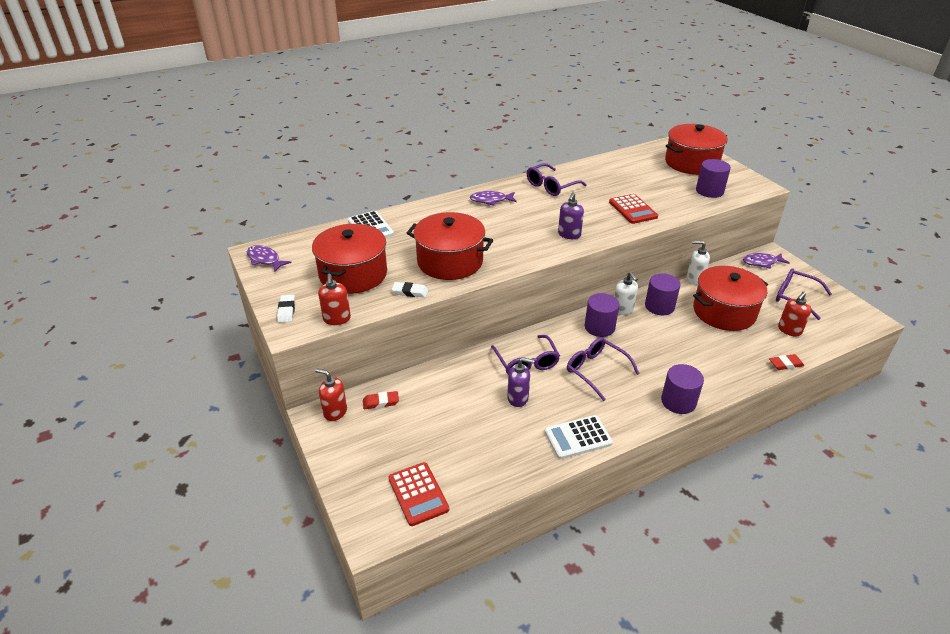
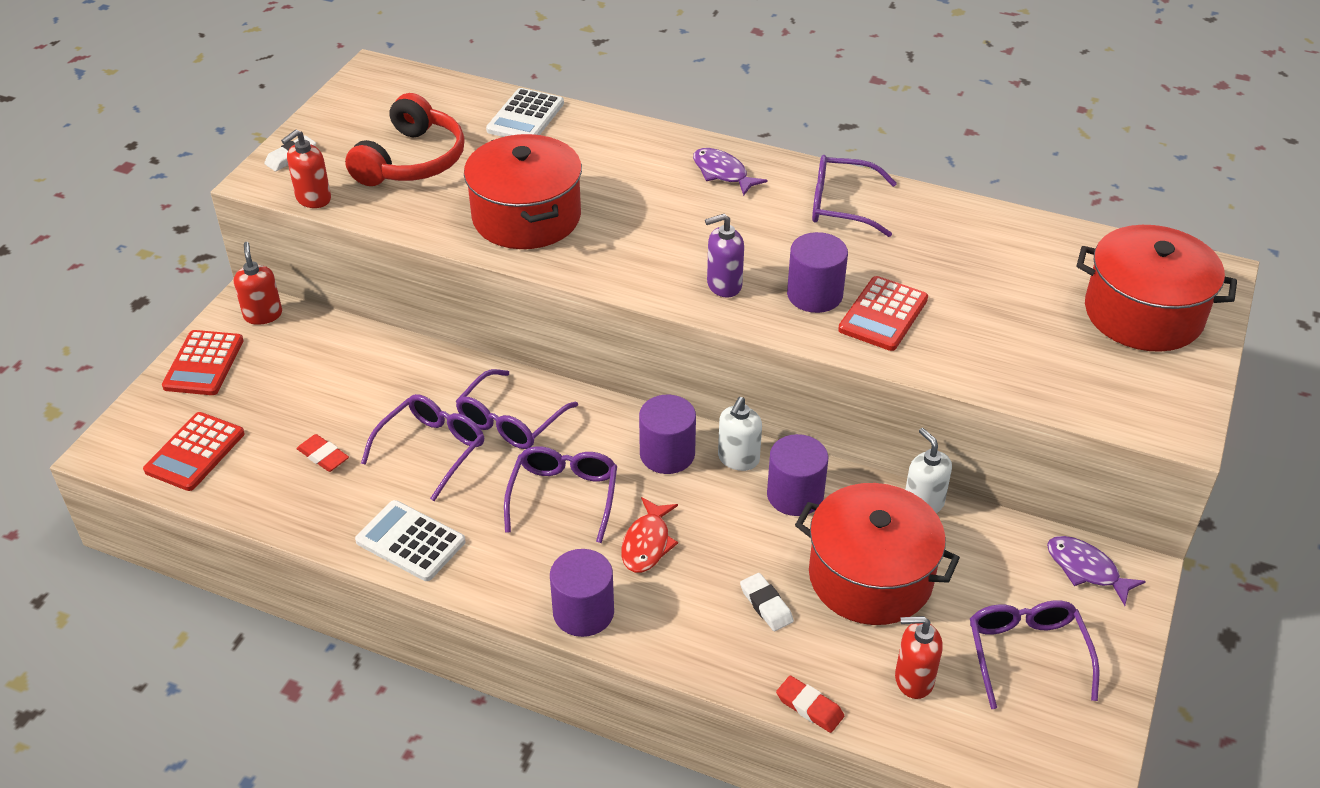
camera: 50 degrees right, 5 degrees up
(265, 259) = (368, 86): purple fish -> none
(345, 456) = (204, 364): none -> red calculator
(353, 274) = (411, 160): red pot -> red headphones
(381, 402) = (312, 339): red eraser -> red eraser (323, 456)
(410, 292) = (424, 221): white eraser -> white eraser (766, 605)
(518, 398) = (432, 449): purple soap dispenser -> purple glasses
(651, 360) = (647, 543): none -> red fish
(709, 191) = (1068, 373): purple cylinder -> purple cylinder (814, 295)

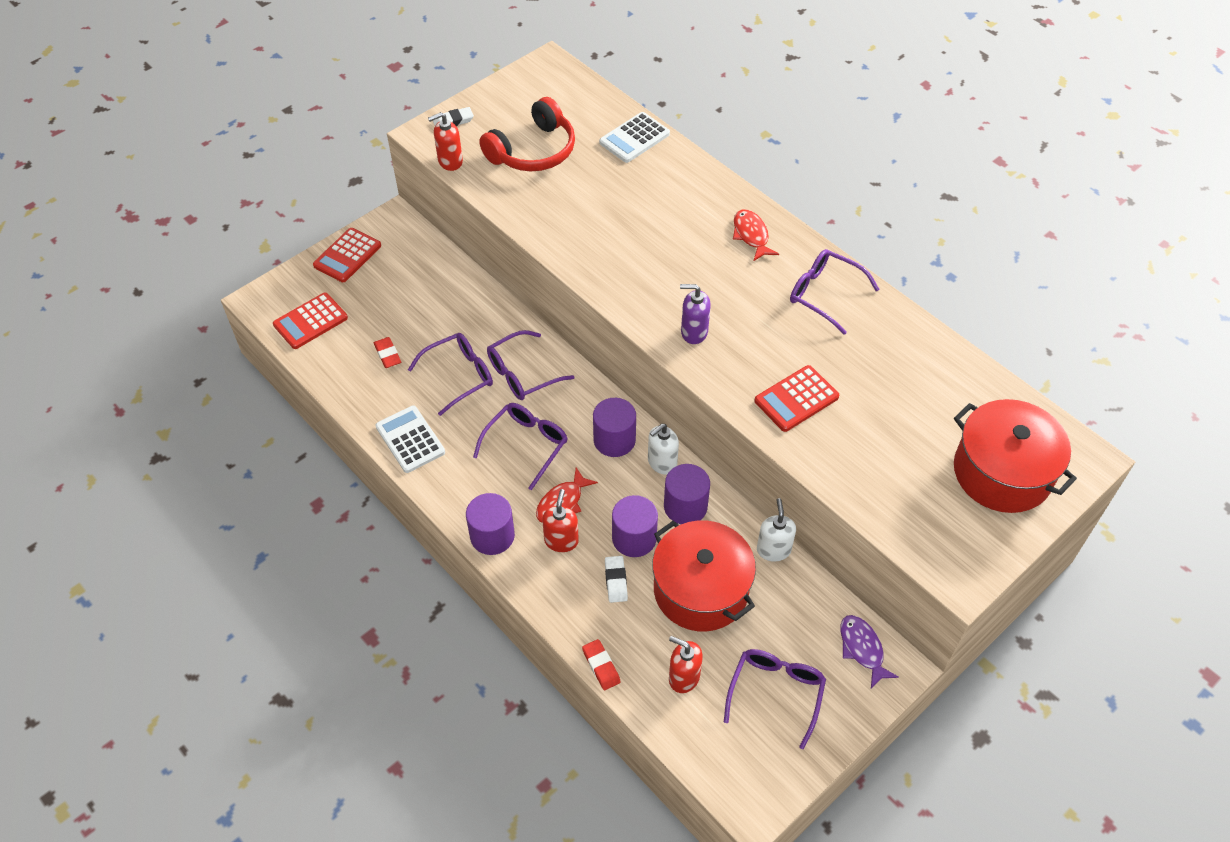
camera: 25 degrees right, 10 degrees up
(263, 315) = (403, 230): red soap dispenser -> red soap dispenser (561, 540)
(526, 217) = (586, 226): red pot -> none
(722, 173) = (751, 235): purple fish -> red fish
(814, 295) = (755, 364): purple cylinder -> purple cylinder (634, 538)

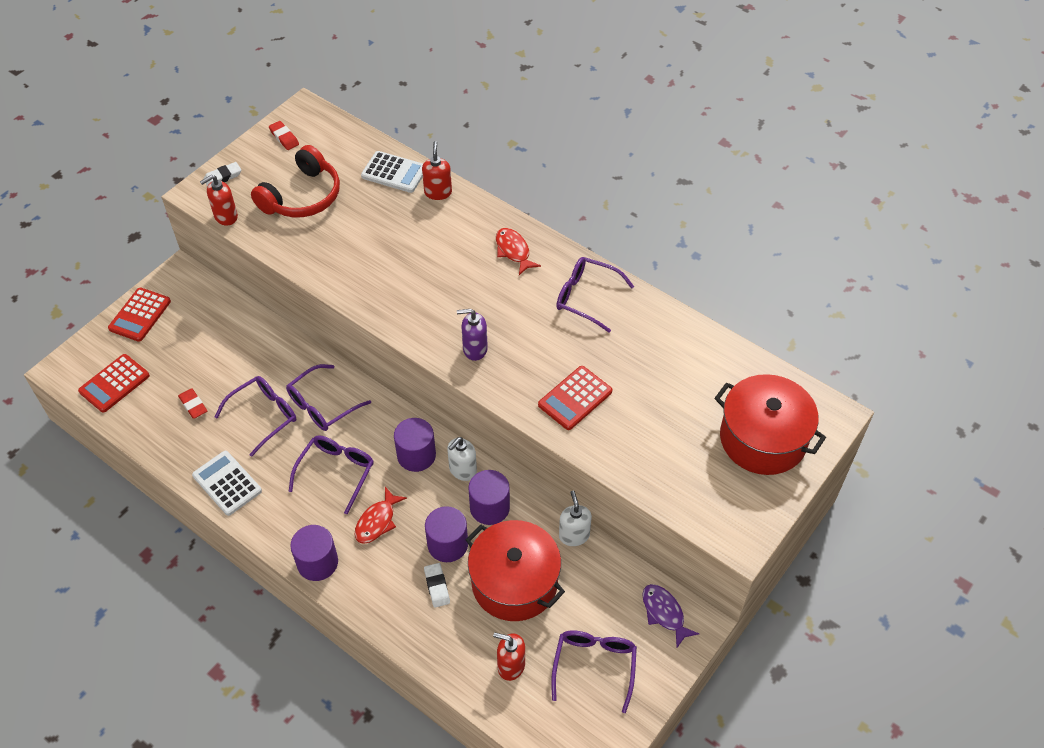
camera: 10 degrees left, 0 degrees up
(561, 540) = (382, 557): red soap dispenser -> red soap dispenser (438, 192)
(601, 666) = (435, 667): red eraser -> red eraser (284, 137)
(634, 138) = (394, 172): white calculator -> white calculator turned 105 degrees counterclockwise

